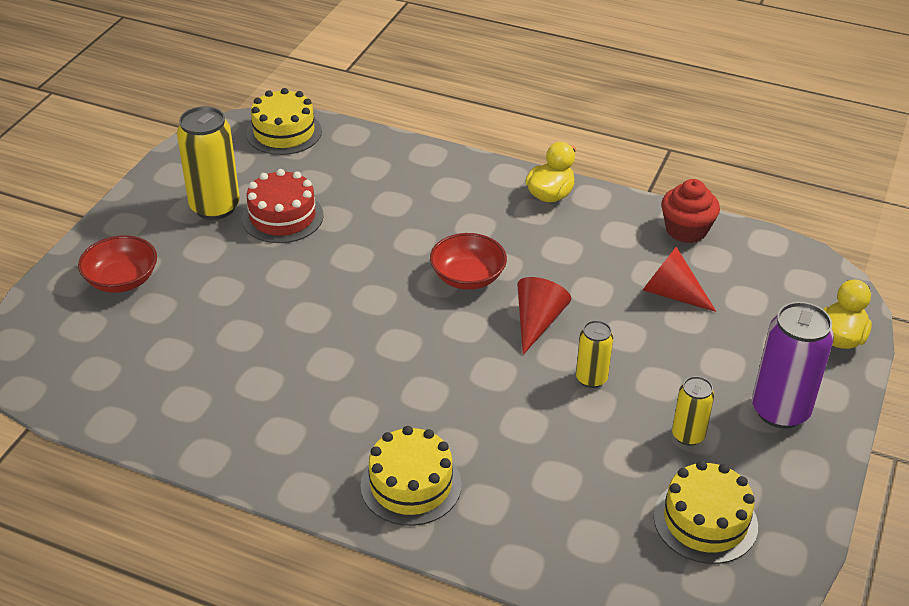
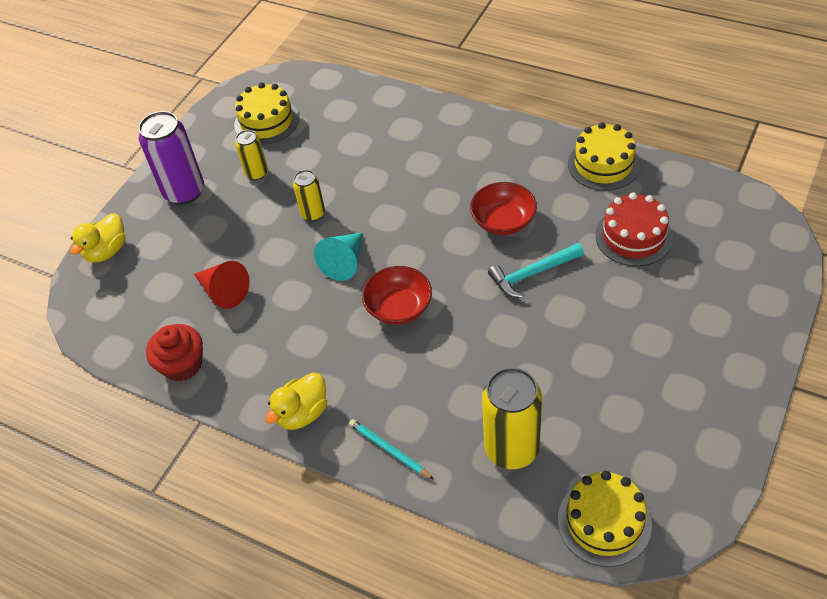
camera: 170 degrees left, 10 degrees up
(122, 280) = (719, 301): red bowl -> red bowl (503, 221)
(215, 207) = (656, 395): yellow can -> yellow can (511, 449)
(282, 217) = (582, 381): red cake -> red cake (633, 236)
(318, 307) = (532, 274): none -> turquoise hammer
(411, 485) = (452, 137): yellow cake -> yellow cake (603, 164)
(464, 171) = (389, 450): none -> turquoise pencil
(537, 322) = (344, 262): red cone -> turquoise cone

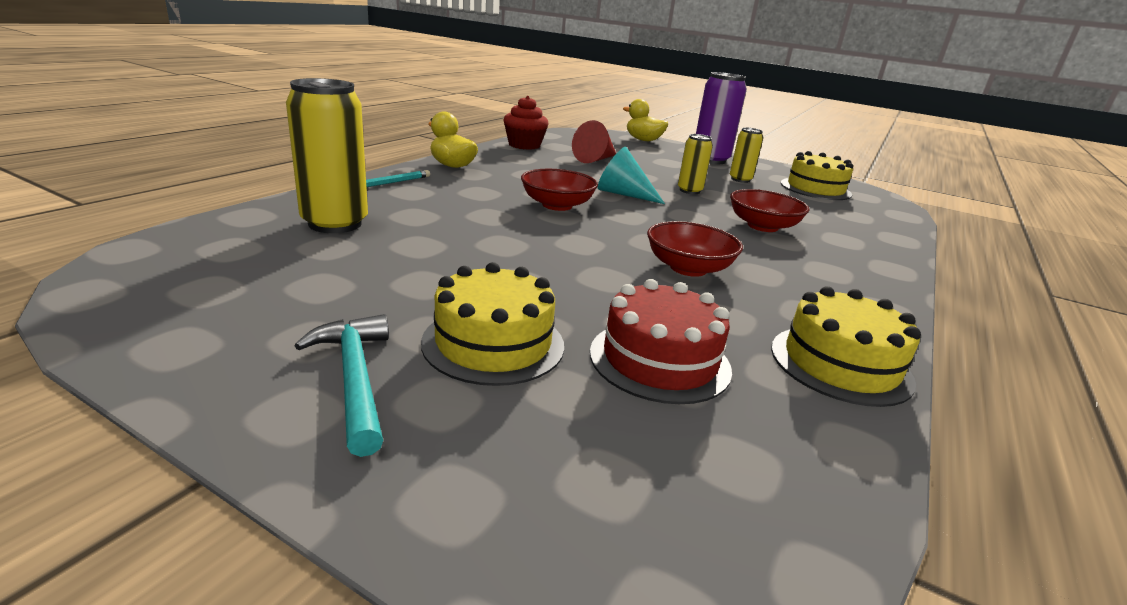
camera: 85 degrees right, 25 degrees down
(395, 172) = (762, 226): none -> red bowl
(532, 274) = (589, 271): turquoise hammer -> turquoise hammer (355, 379)
(604, 522) = (182, 249): yellow cake -> yellow cake (493, 343)

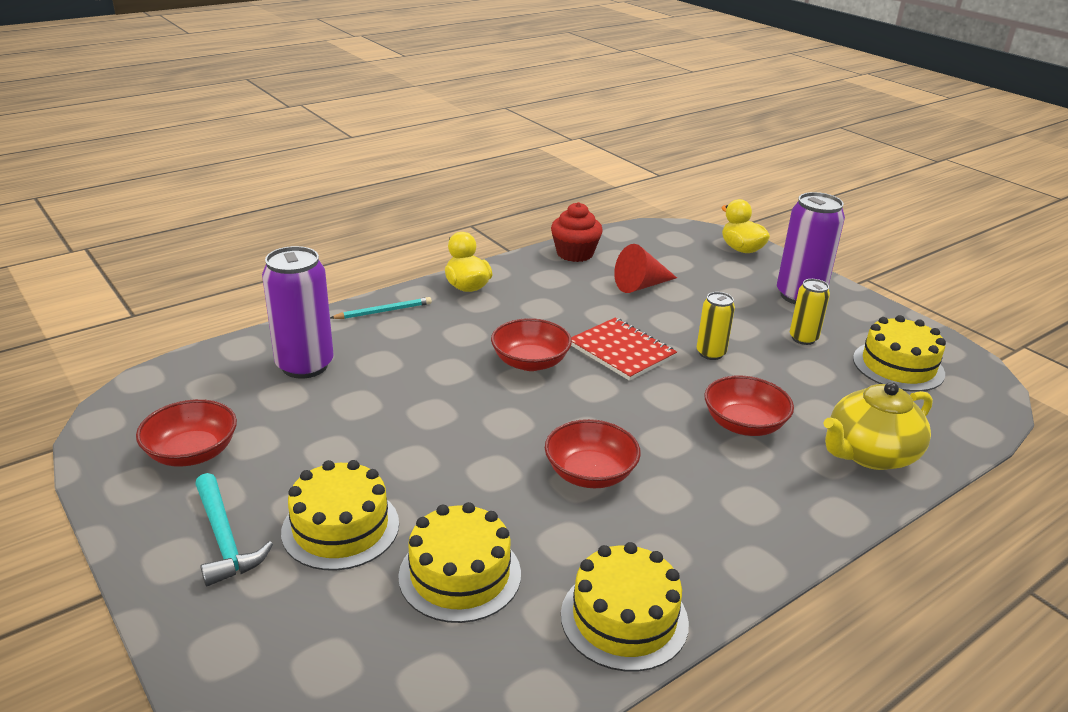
camera: 25 degrees right, 5 degrees up
(246, 305) = (192, 453): none -> red bowl
(335, 224) = (305, 365): yellow can -> purple can
(355, 379) = (224, 539): turquoise hammer -> turquoise hammer turned 150 degrees clockwise
(623, 194) = (621, 351): turquoise cone -> red notebook
(659, 360) = (460, 574): red cake -> yellow cake
(862, 233) = (870, 454): none -> yellow teapot

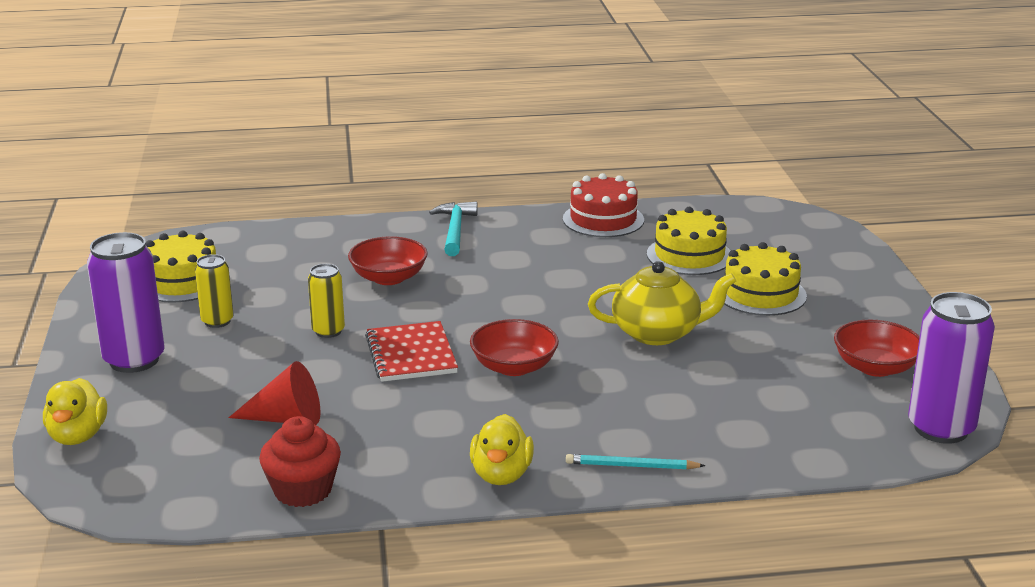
camera: 150 degrees left, 5 degrees down
(224, 539) = (849, 307): turquoise hammer -> turquoise hammer (455, 230)
(305, 365) = (752, 421): purple can -> purple can (941, 429)
(590, 473) = (550, 279): red bowl -> none
(624, 618) = (603, 219): yellow cake -> red cake
(870, 454) = (326, 242): yellow teapot -> yellow teapot (657, 333)

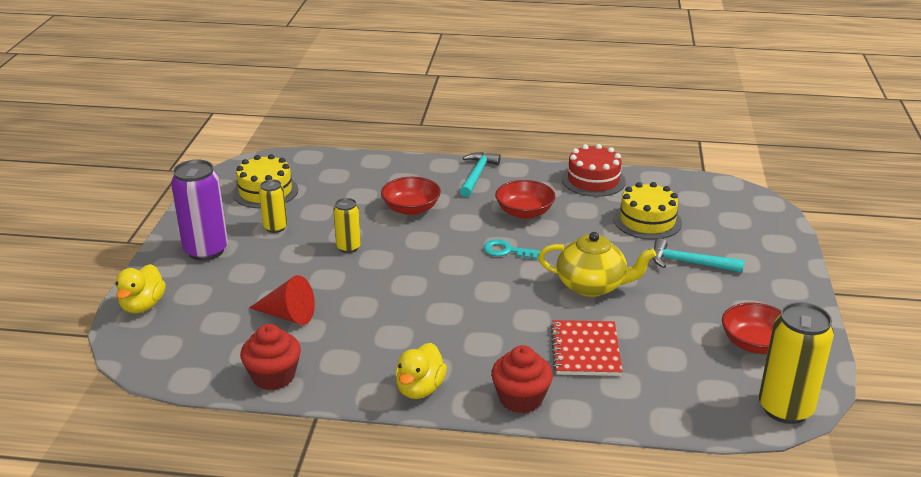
camera: 15 degrees right, 5 degrees up
(411, 354) = (399, 276): red notebook -> red notebook (585, 350)
(514, 367) = (469, 298): red bowl -> red bowl (524, 212)
(534, 309) = (506, 251): none -> turquoise key
(631, 466) = (521, 399): turquoise pencil -> red cupcake
(760, 294) = (689, 263): yellow cake -> turquoise hammer
(941, 429) = (785, 409): purple can -> yellow can

